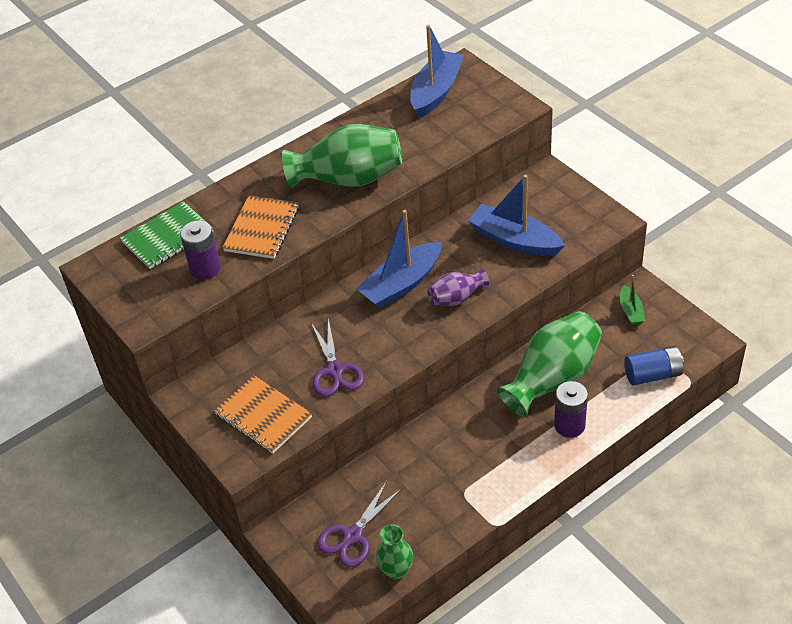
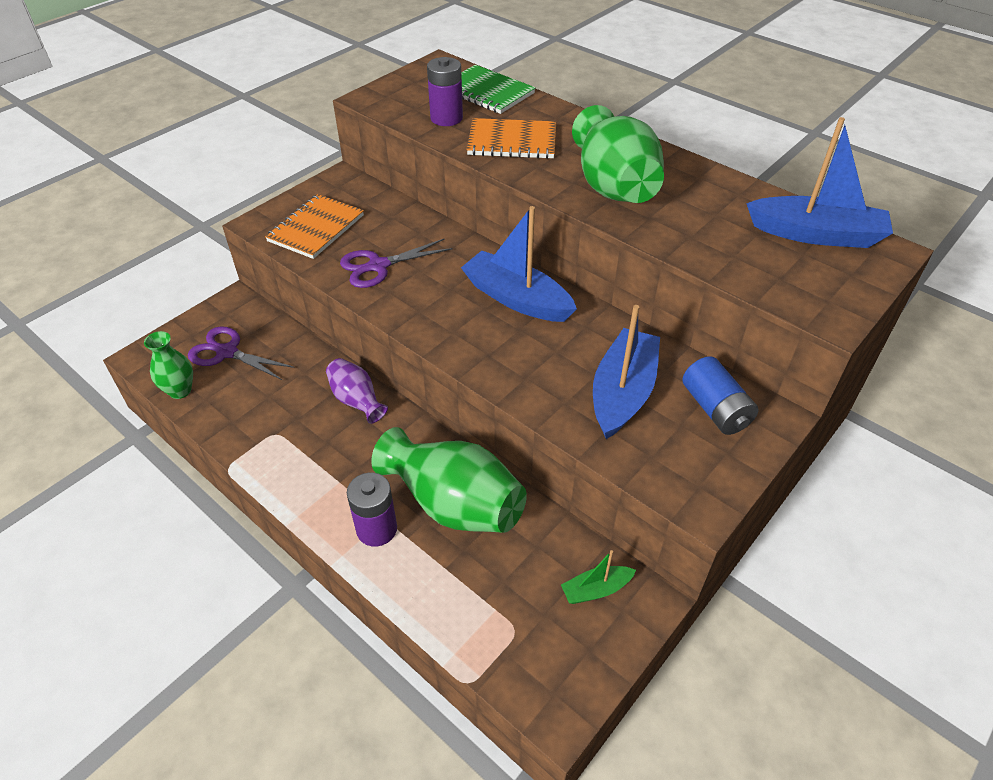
camera: 75 degrees right, 0 degrees up
(456, 298) = (503, 348): purple vase -> purple vase (357, 400)
(653, 375) = (476, 627): blue battery -> blue battery (715, 409)

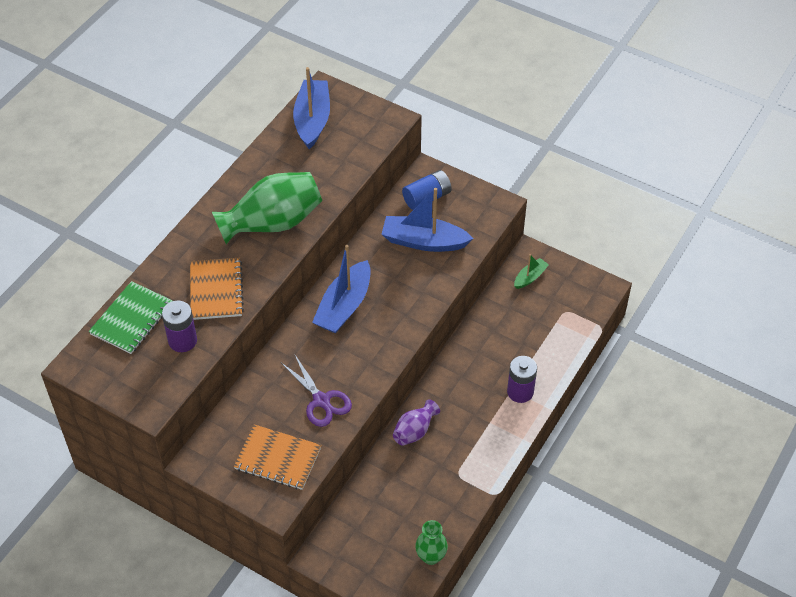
camera: 100 degrees left, 5 degrees up
(227, 352) = (382, 538): purple scissors -> none
(453, 503) = (490, 354): green vase -> none
(596, 589) = (530, 277): green boat -> green boat turned 105 degrees counterclockwise

